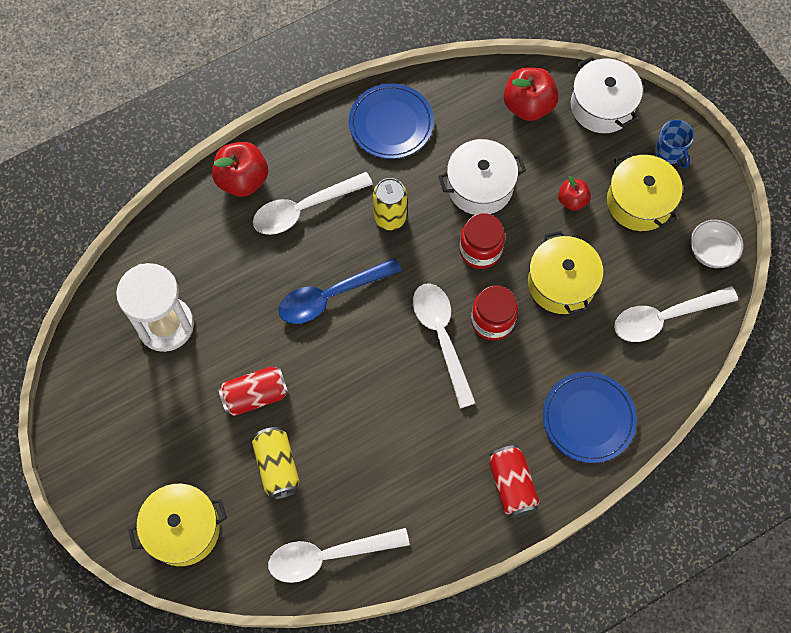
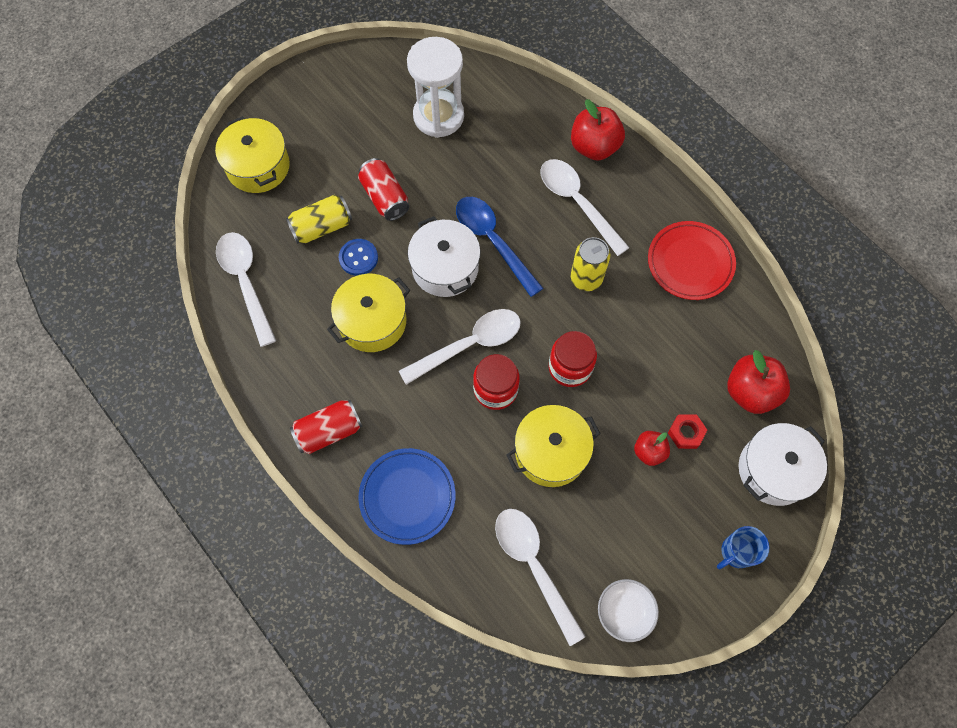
camera: 80 degrees right, 0 degrees up
(323, 432) = (358, 258): none -> blue button
(391, 124) = (690, 263): blue plate -> red plate
(480, 186) = (641, 357): white pot -> white pot (445, 268)
(559, 166) = (686, 433): none -> red nut
(639, 202) = (665, 524): yellow pot -> yellow pot (372, 321)

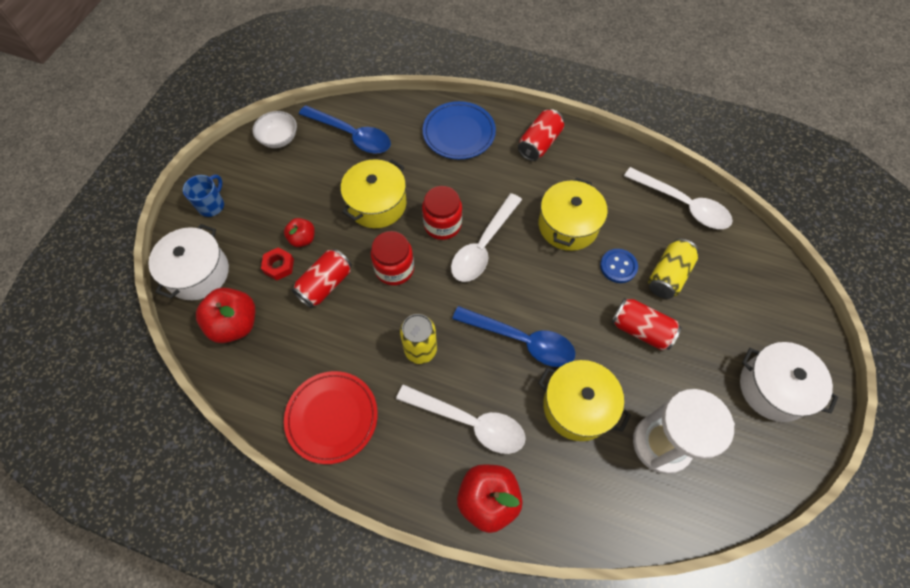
camera: 150 degrees right, 5 degrees down
(258, 166) = (766, 298): yellow pot -> yellow pot (577, 406)
(445, 268) = (544, 295): white pot -> white pot (773, 388)
(533, 566) = (352, 135): white spoon -> blue spoon
(646, 387) = (325, 284): none -> red can

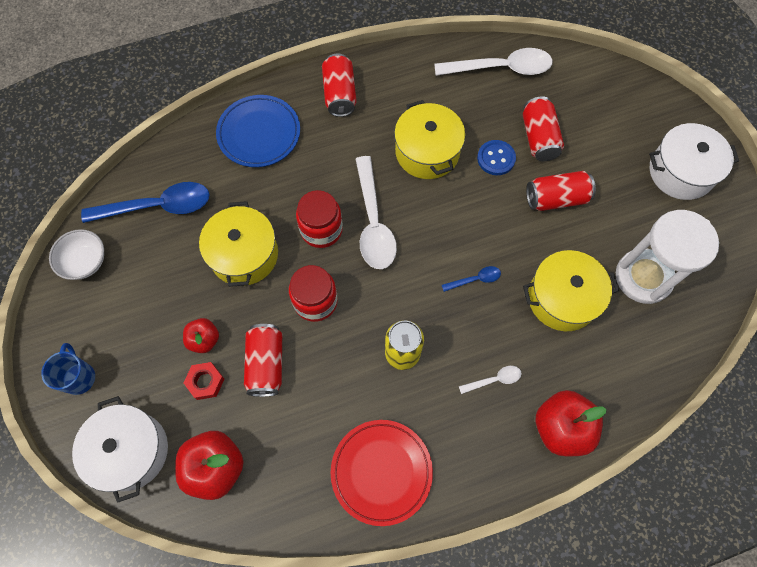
camera: 40 degrees left, 5 degrees up
(469, 422) = (494, 380): white spoon -> white spoon, size x0.46
(521, 340) = (475, 279): blue spoon -> blue spoon, size x0.46
(668, 275) = (538, 138): yellow can -> red can

